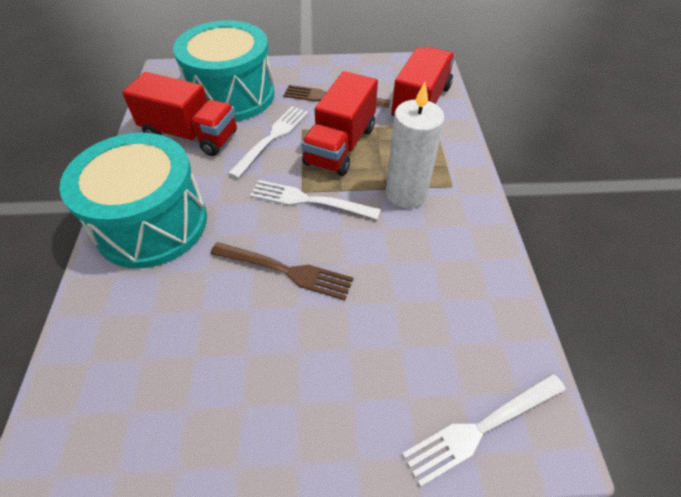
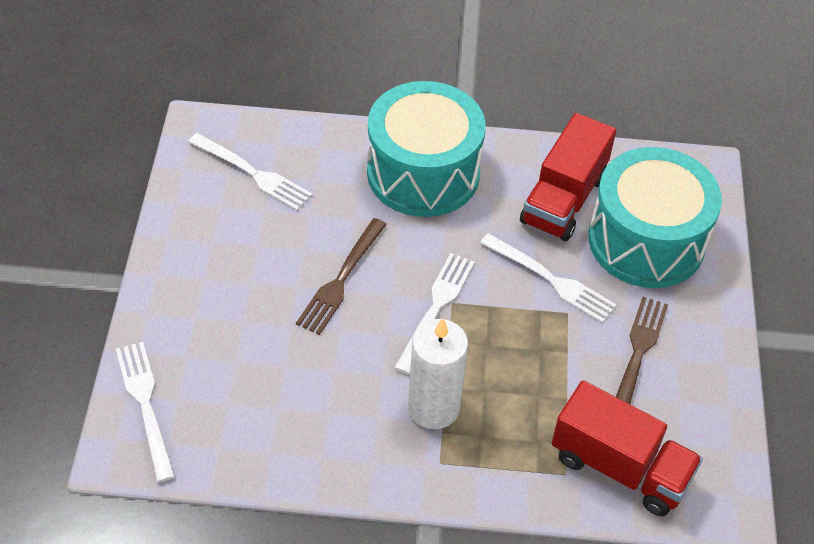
camera: 95 degrees right, 0 degrees up
(135, 379) = (253, 173): none -> white fork
(340, 146) = (530, 351): red truck -> none

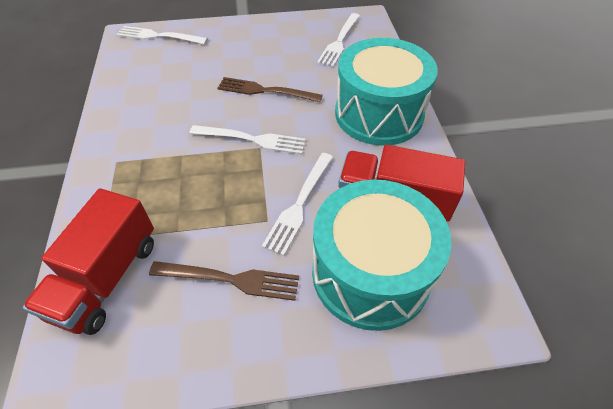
camera: 80 degrees right, 0 degrees up
(145, 404) = (158, 36): white fork -> white fork turned 135 degrees counterclockwise
(433, 407) = (163, 151): white candle -> none

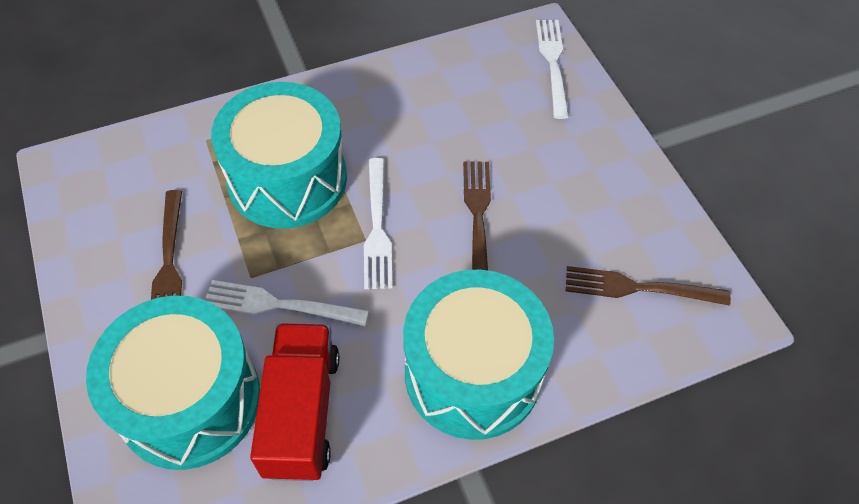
camera: 75 degrees right, 5 degrees up
(107, 278) = (161, 161): red truck -> none
(180, 185) = (287, 179): none -> turquoise drum
(339, 41) = (638, 288): white fork -> brown fork

